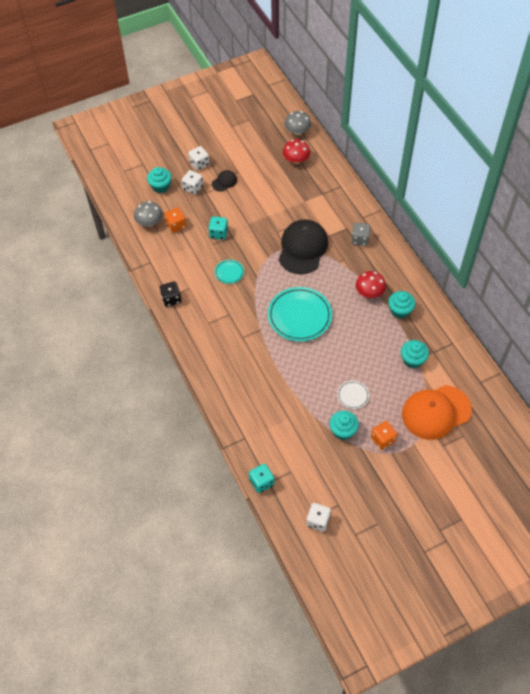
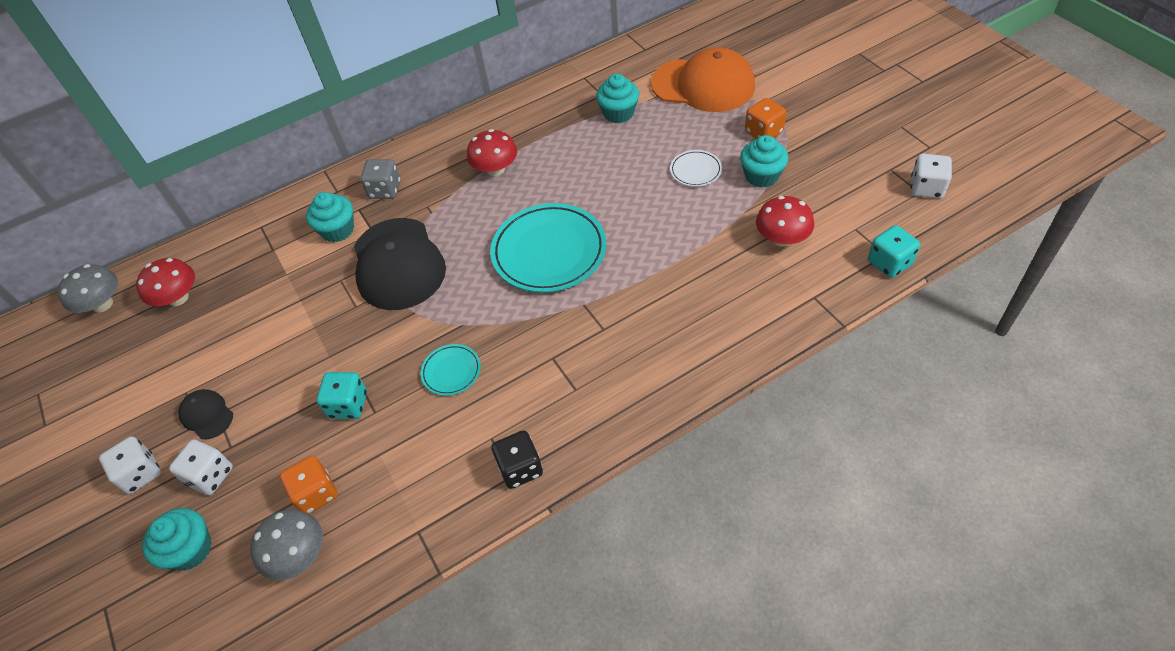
camera: 90 degrees left, 5 degrees down
(290, 431) = (782, 238): none -> red mushroom
(302, 248) = (398, 264): black cap -> black cap turned 120 degrees counterclockwise
(400, 310) = (529, 133): turquoise cupcake -> turquoise cupcake (338, 230)
(436, 412) = (703, 85): orange cap -> orange cap turned 45 degrees counterclockwise

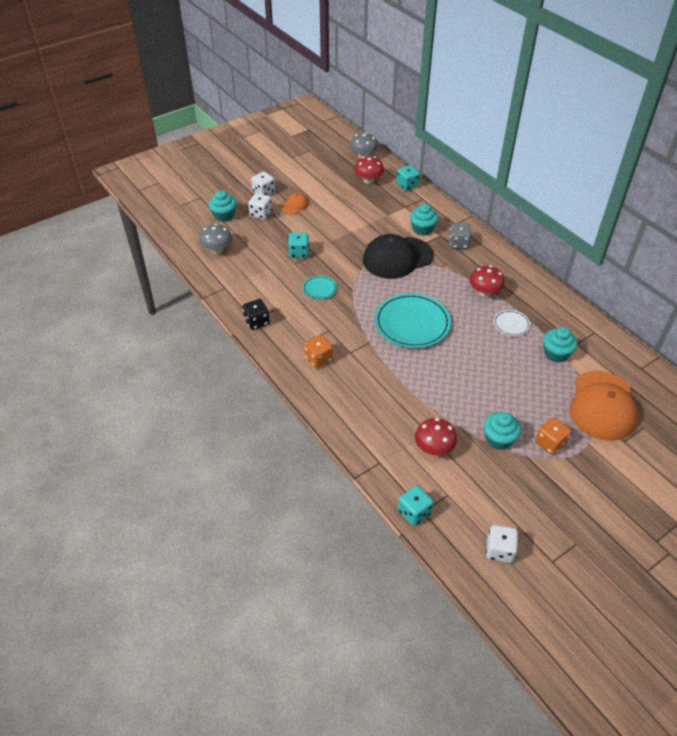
camera: 80 degrees right, 5 degrees down
(207, 415) = (295, 205): black cap -> orange cap
(217, 245) = (407, 185): none -> turquoise dice
(316, 493) = (248, 250): orange dice -> orange dice (318, 359)
(695, 170) = (499, 399): white plate -> white plate (511, 324)

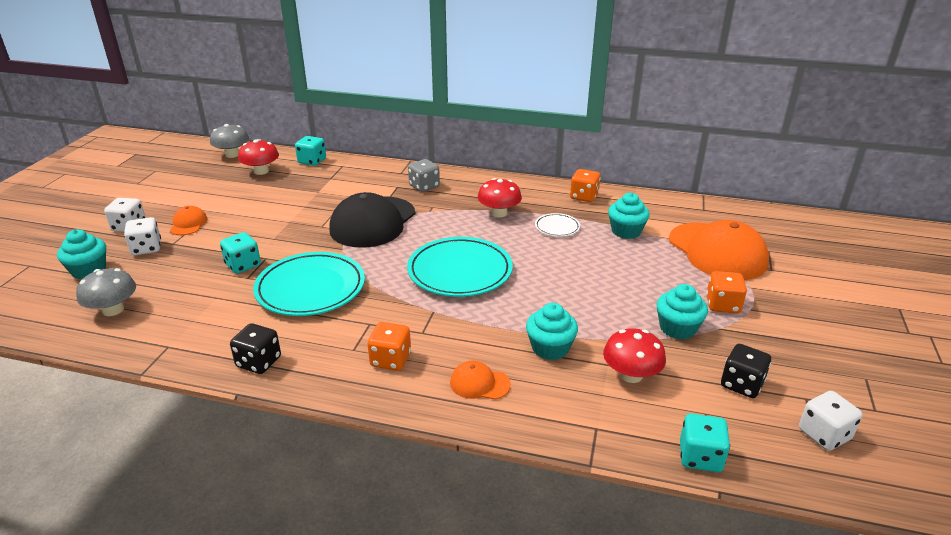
camera: 40 degrees left, 15 degrees down
(319, 289) = (310, 288): turquoise plate -> turquoise plate, size x2.11
(348, 400) = (479, 383): none -> orange cap
(422, 229) = (372, 189): turquoise cupcake -> turquoise cupcake (550, 348)
(491, 494) = (741, 384): none -> black dice
(561, 309) = (584, 197): none -> orange dice

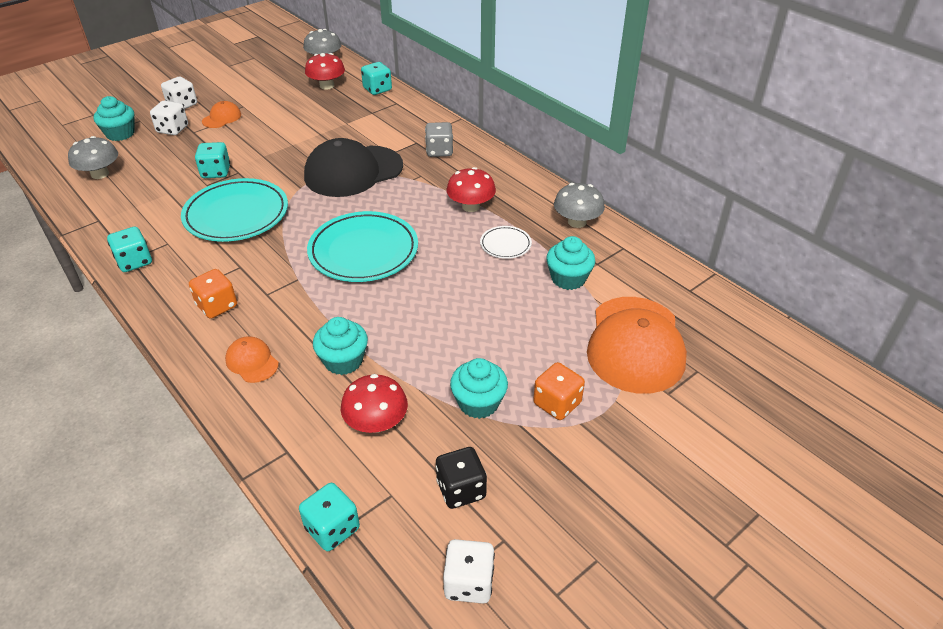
camera: 35 degrees right, 10 degrees up
(259, 362) = (134, 262): black dice -> turquoise dice
(584, 197) = (577, 222): orange dice -> grey mushroom

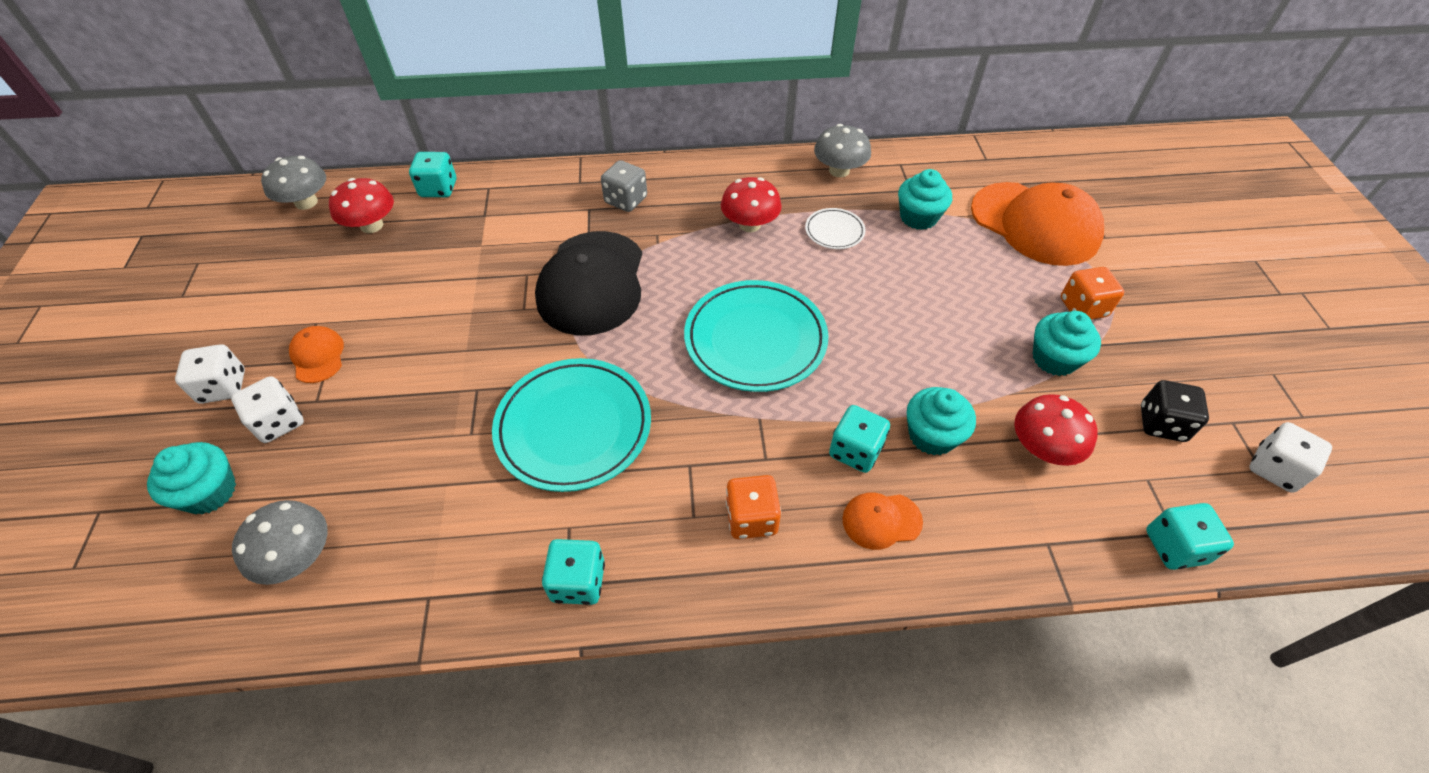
camera: 55 degrees left, 10 degrees up
(216, 172) = (450, 412): turquoise dice -> turquoise dice (855, 451)

